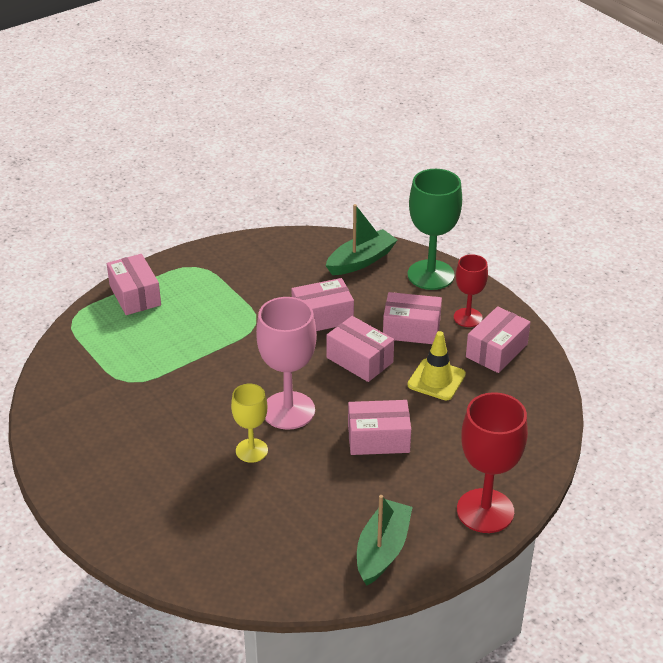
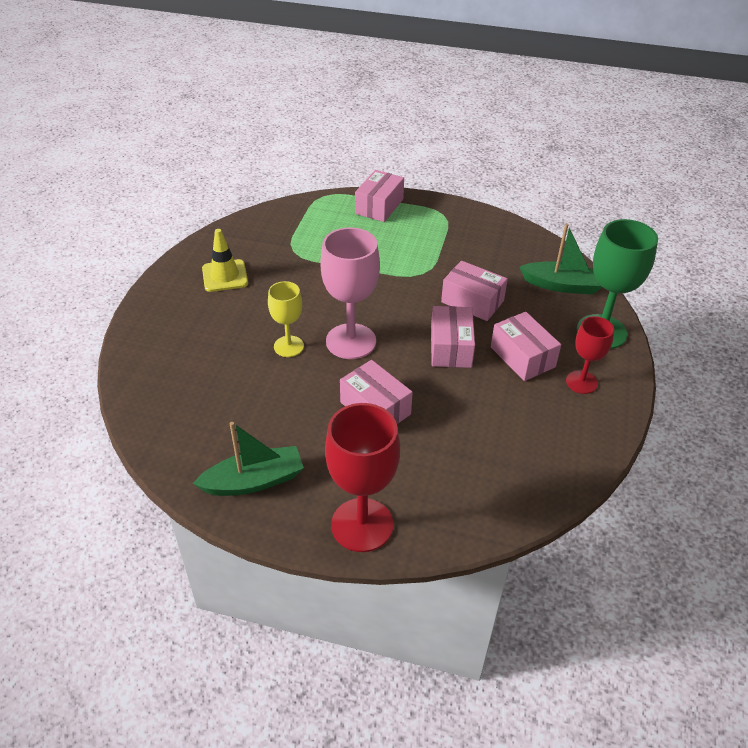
camera: 50 degrees right, 5 degrees up
(436, 380) = (483, 405): yellow traffic cone -> yellow traffic cone (225, 276)
(496, 351) = (565, 423): pink box -> none

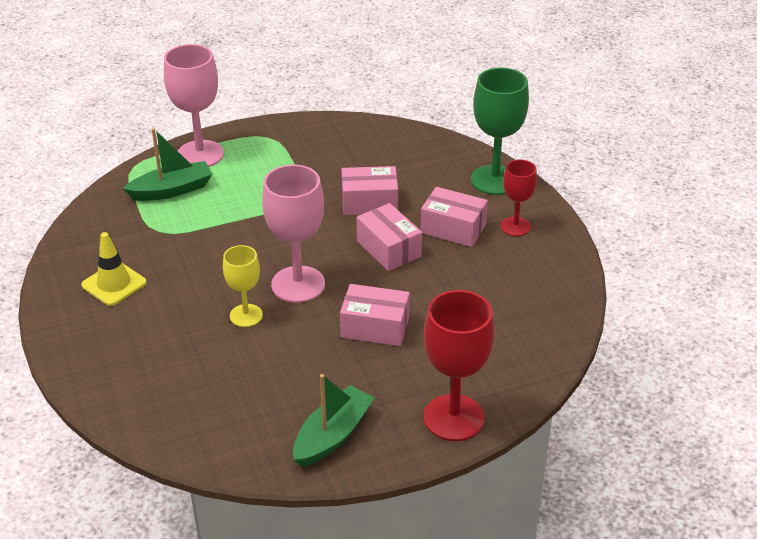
camera: 35 degrees left, 5 degrees down
(379, 206) = (200, 154): pink box -> pink goblet
(562, 285) = (430, 156): green boat -> green boat (172, 190)

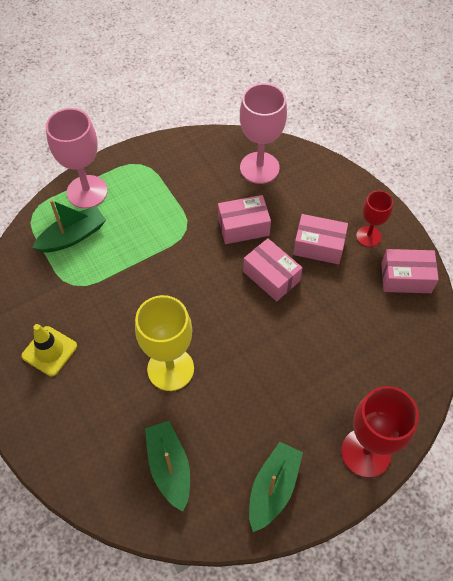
camera: 10 degrees left, 20 degrees up
(217, 401) = (169, 467): none -> green boat
(246, 315) = (170, 369): yellow goblet -> yellow goblet, size x1.69
(298, 284) = (205, 327): pink goblet -> pink goblet (259, 168)
(375, 327) = (280, 365): pink box -> pink box (406, 278)
(495, 180) = (340, 187): green goblet -> none

